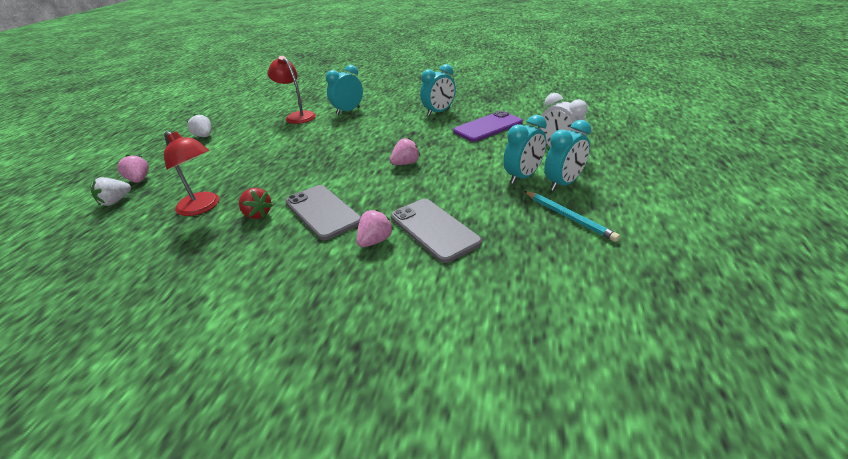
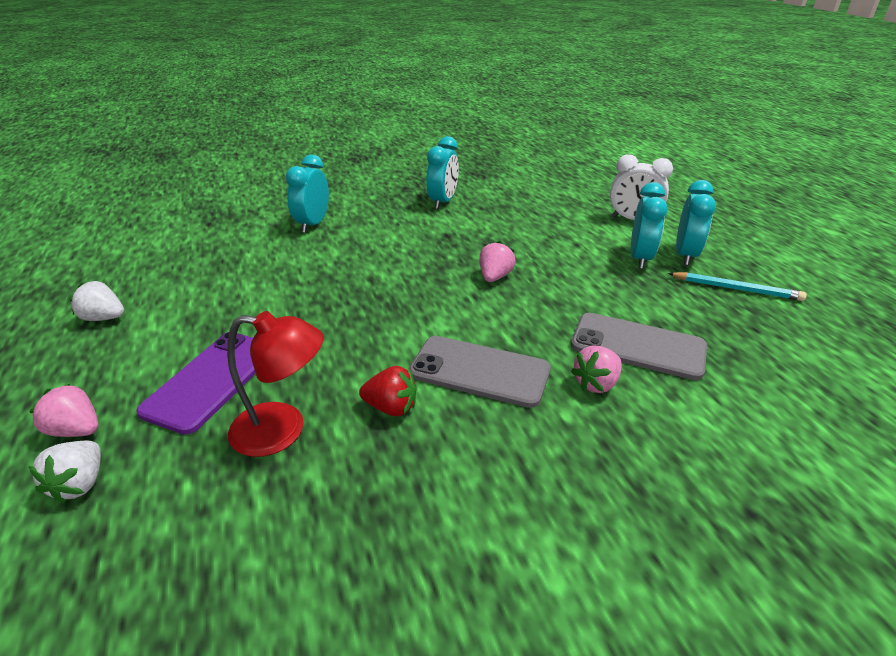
camera: 35 degrees left, 0 degrees up
(297, 116) = (239, 248): red lamp -> none
(375, 241) = (596, 383): pink strawberry -> pink strawberry turned 135 degrees counterclockwise
(488, 127) = (526, 209): purple phone -> purple phone (212, 380)

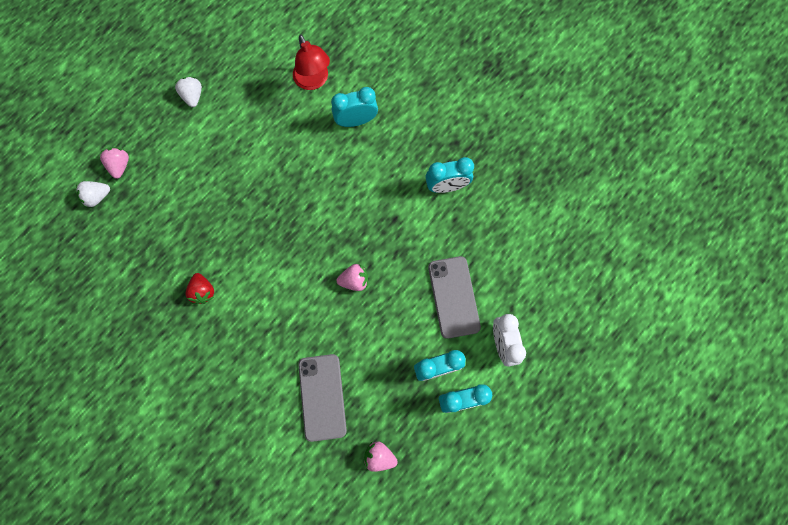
camera: 60 degrees right, 40 degrees up
(212, 380) = (177, 193): purple phone -> none
(283, 430) = (164, 252): red lamp -> red lamp (313, 81)
(479, 371) = (253, 319): grey phone -> grey phone (454, 297)
(596, 383) = (274, 385): pink strawberry -> pink strawberry (379, 456)
(736, 289) = (428, 444): turquoise pencil -> none

